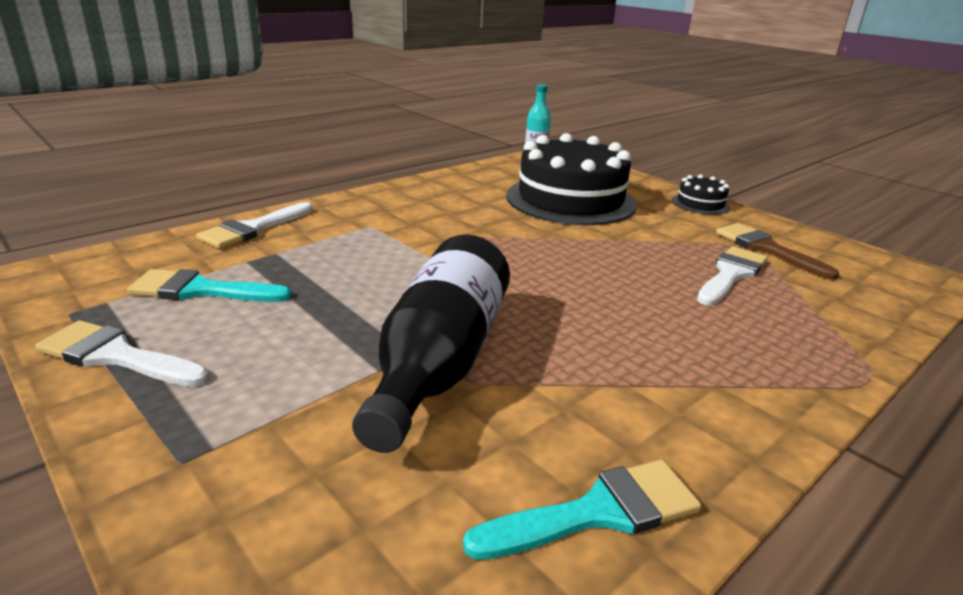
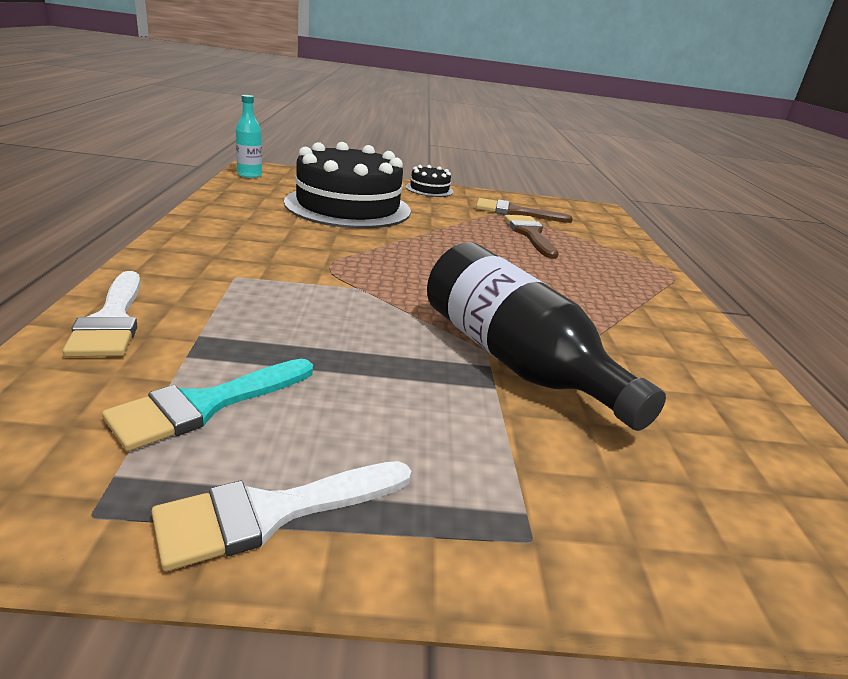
camera: 50 degrees left, 0 degrees up
(598, 512) = (731, 397): turquoise brush -> none
(731, 274) = (530, 234): white brush -> brown brush

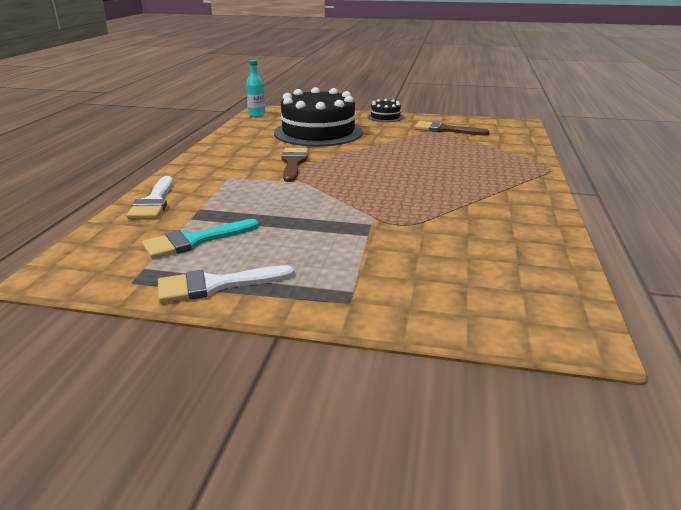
camera: 15 degrees right, 0 degrees up
(515, 361) = (389, 221): black bottle -> none
(530, 234) = (448, 145): brown brush -> brown brush (293, 163)

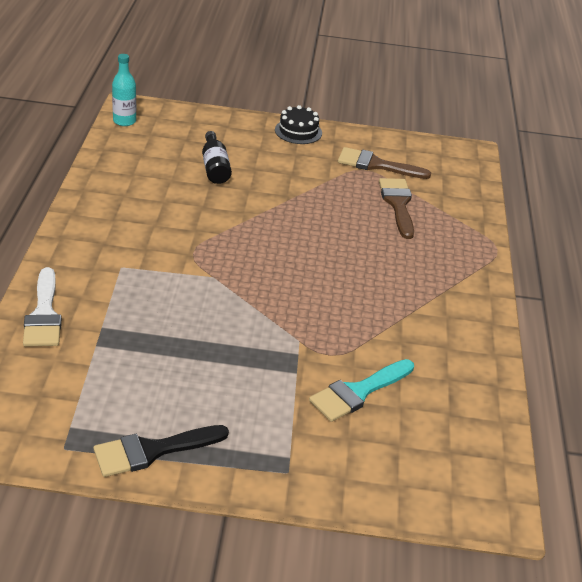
camera: 10 degrees left, 10 degrees up
(194, 241) = (111, 383): turquoise brush -> turquoise brush (358, 392)
(215, 285) = (152, 451): white brush -> black brush
(293, 163) = (194, 236): brown brush -> brown brush (398, 204)
(318, 132) = (215, 167): black cake -> black bottle

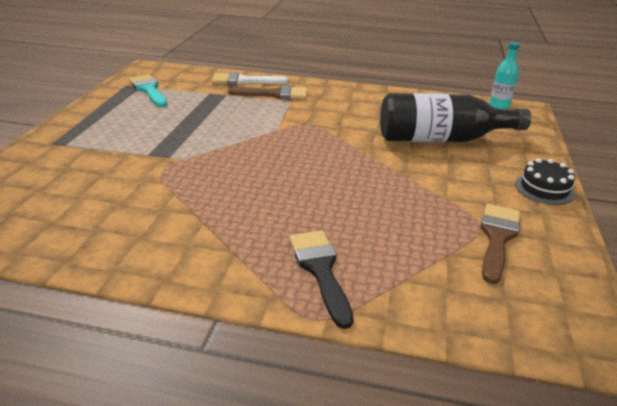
camera: 100 degrees right, 5 degrees down
(152, 451) = (106, 105): black brush -> black brush (320, 270)
(215, 167) = (441, 139): black bottle -> black bottle, size x1.98
(358, 392) = (109, 178): turquoise brush -> turquoise brush (149, 90)
(398, 204) = (408, 242): brown brush -> brown brush (275, 94)

